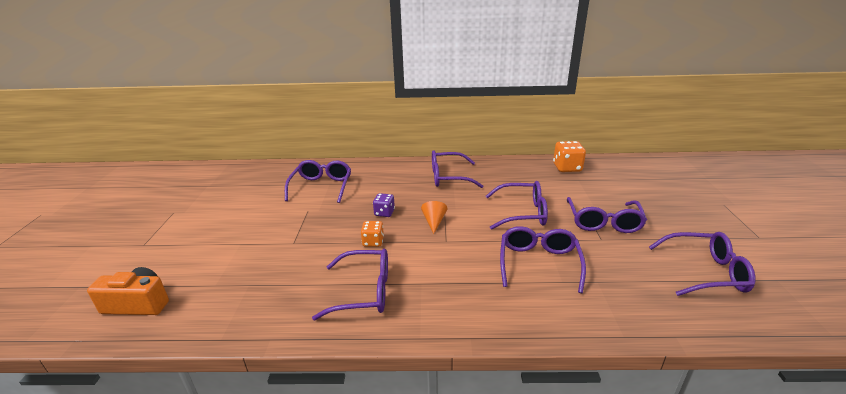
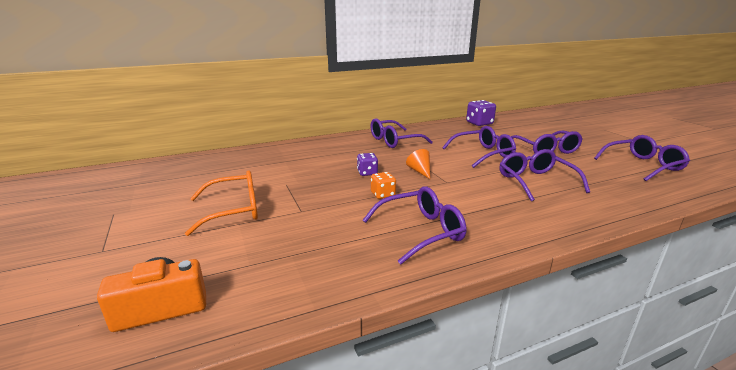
camera: 25 degrees left, 5 degrees down
(248, 229) = (234, 210): none -> orange glasses
(321, 186) = (279, 164): purple glasses -> none
(567, 168) = (479, 123): orange dice -> purple dice

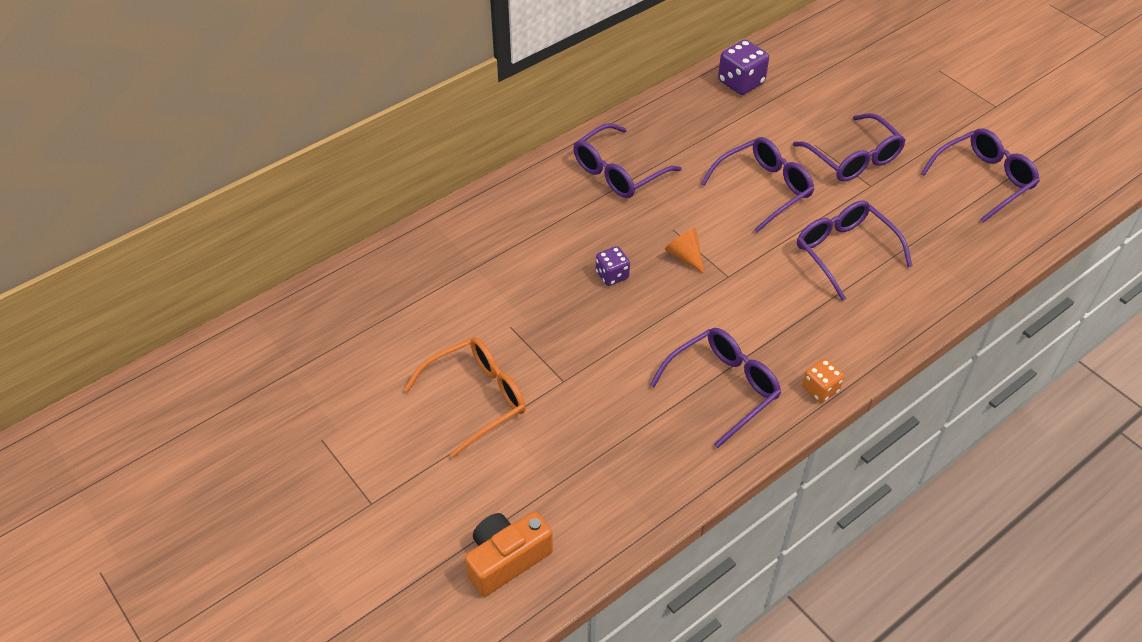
camera: 15 degrees left, 25 degrees up
(383, 194) = (653, 324): orange dice -> orange dice (820, 389)

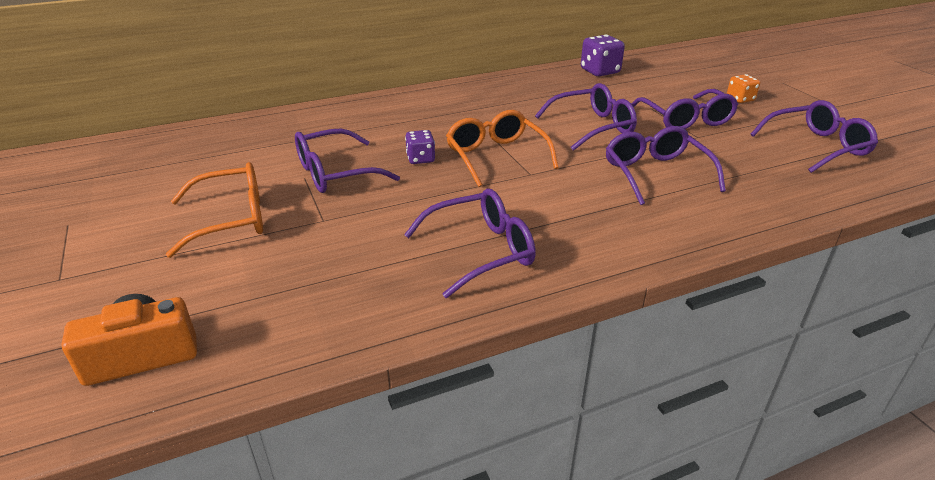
camera: 15 degrees right, 15 degrees down
(618, 172) = (467, 103): purple glasses -> purple glasses (334, 173)
(685, 256) = (496, 156): orange cone -> orange glasses
(820, 389) = (589, 269): orange dice -> orange dice (740, 99)

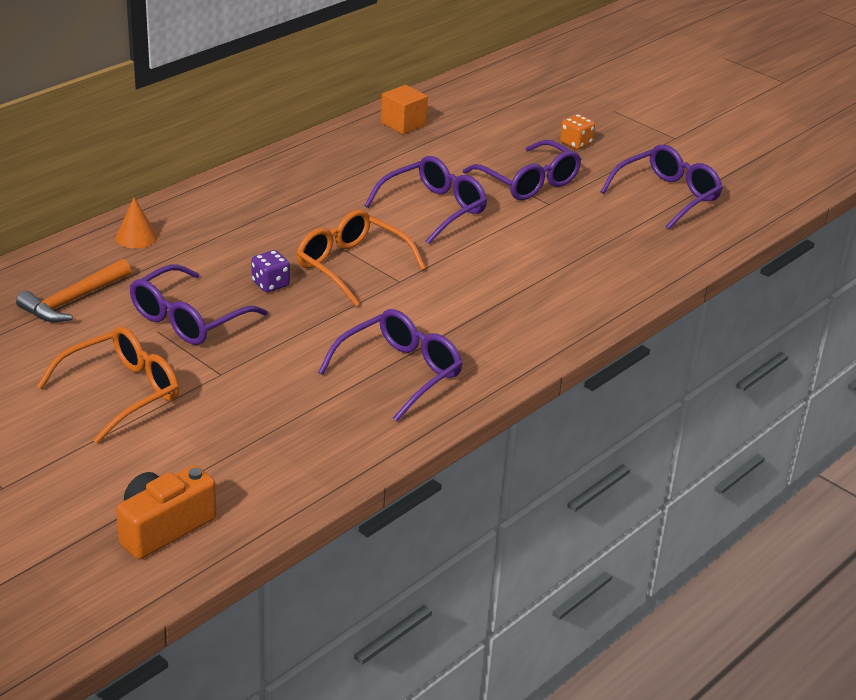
camera: 25 degrees left, 0 degrees up
(264, 146) = (73, 301): none -> orange hammer
(348, 113) = (136, 237): none -> orange cone
(600, 71) = (403, 124): purple dice -> orange cube
(655, 173) = (524, 257): purple glasses -> none

